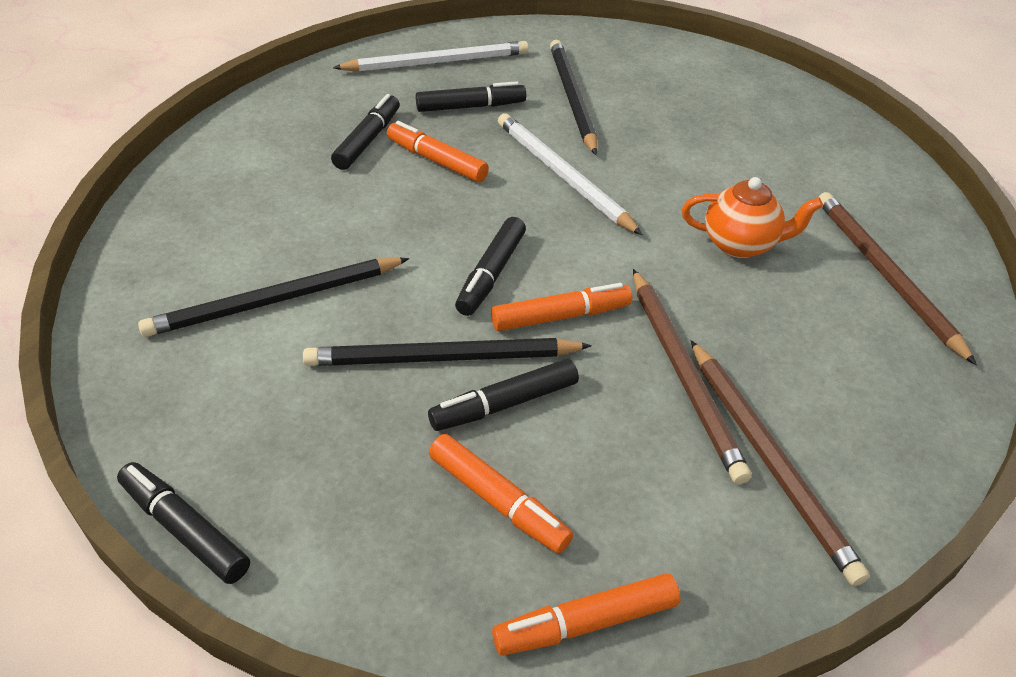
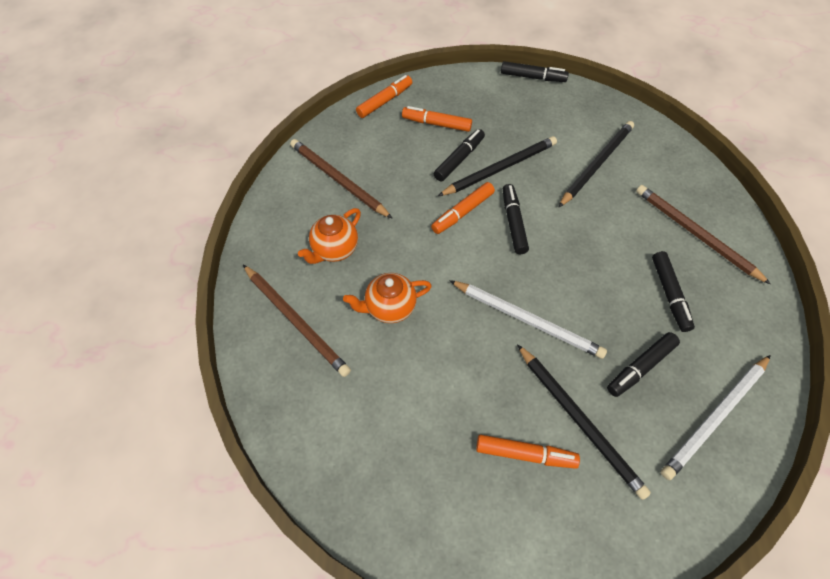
camera: 155 degrees right, 15 degrees up
(437, 161) = (612, 295): orange marker -> orange marker (524, 453)
(684, 374) = (389, 205): brown pencil -> brown pencil (695, 234)
(805, 341) = (335, 249): none -> orange teapot

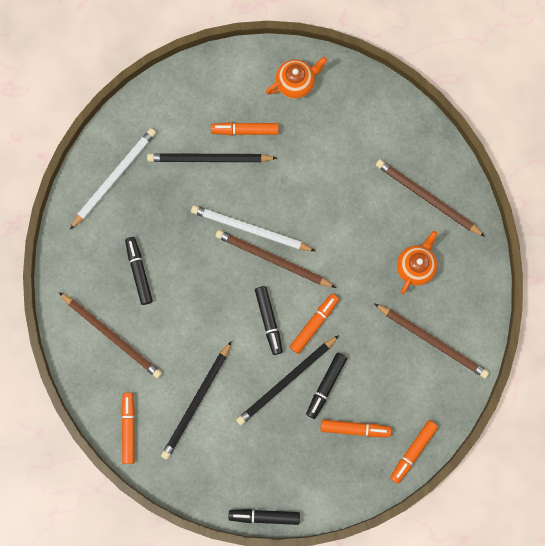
camera: 170 degrees right, 20 degrees up
(389, 307) = (358, 222): orange teapot -> orange teapot (295, 83)
(502, 282) = (273, 259): none -> brown pencil
(579, 420) = (209, 159): black pencil -> black pencil turned 45 degrees counterclockwise
(640, 367) = (164, 206): black marker -> none
(667, 153) = (128, 428): none -> orange marker

